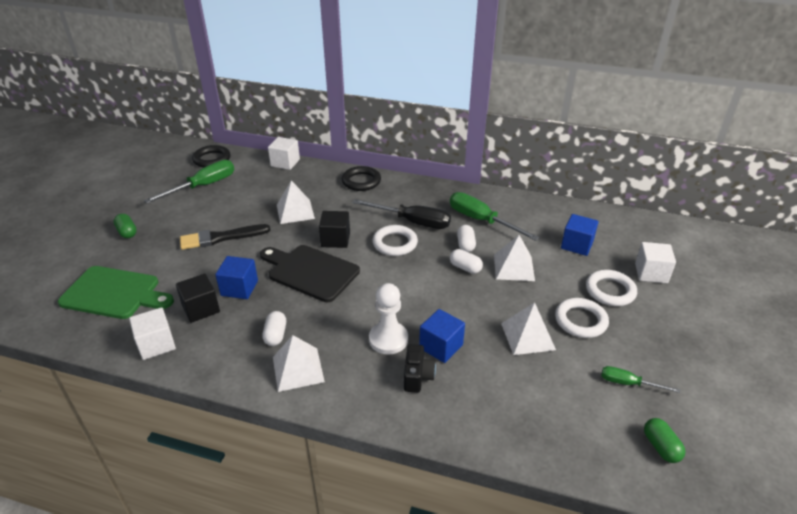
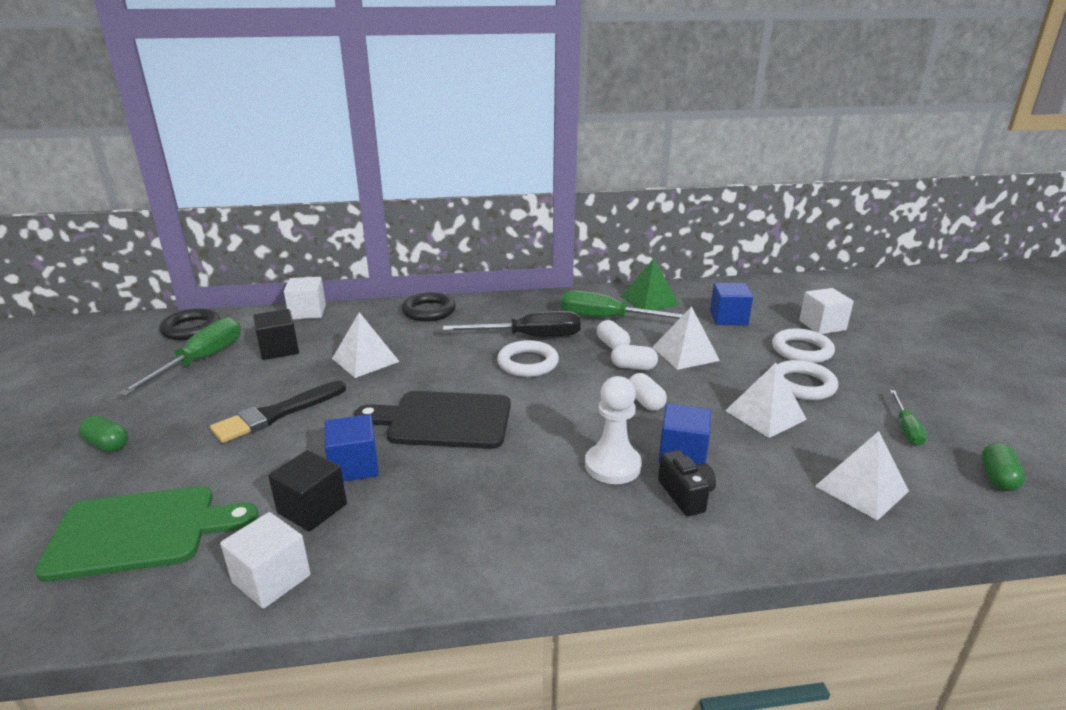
camera: 25 degrees left, 10 degrees down
(275, 335) = (456, 507): white capsule -> white capsule (645, 402)
(298, 369) = (523, 538): white pyramid -> white pyramid (861, 488)
(335, 239) = (447, 377): black cube -> black cube (279, 349)
(527, 212) = (650, 300): none -> green pyramid
(628, 383) = (906, 429): green screwdriver -> green screwdriver turned 75 degrees counterclockwise
(660, 447) = (997, 478): green capsule -> green capsule turned 60 degrees clockwise

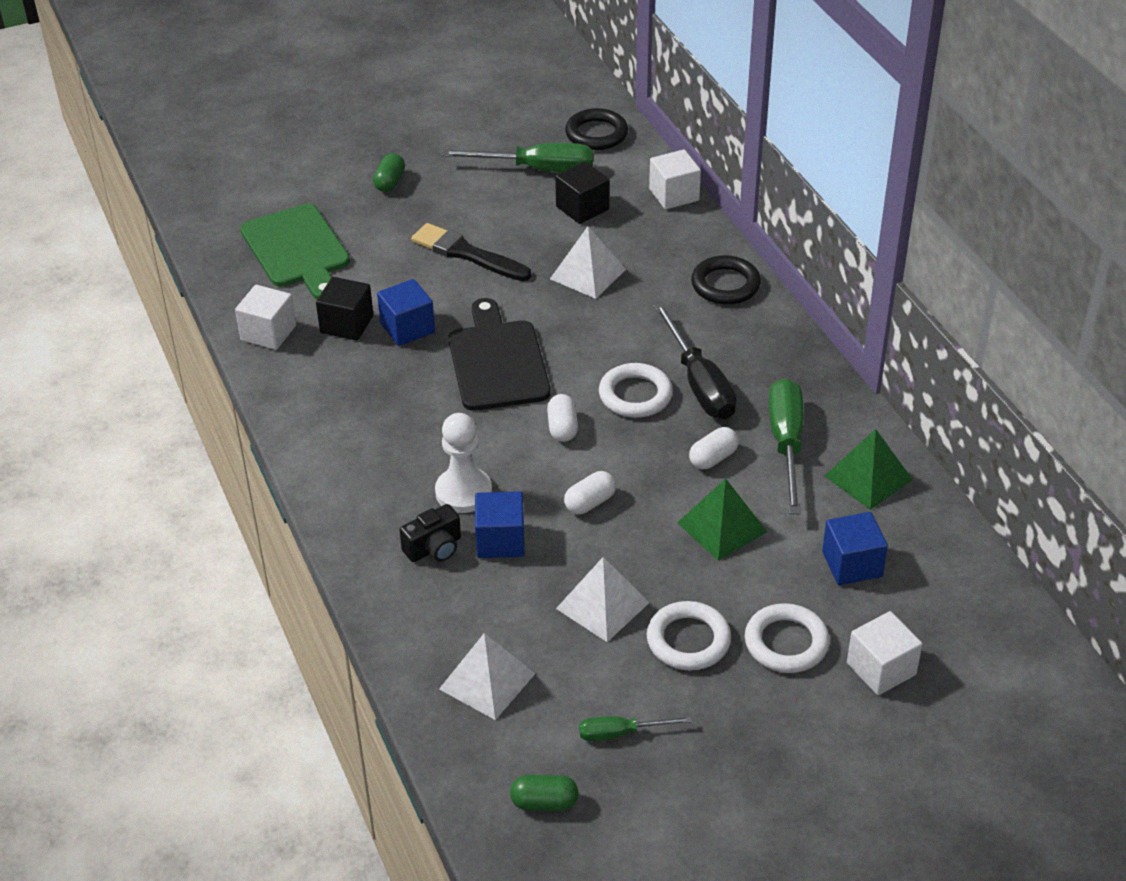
camera: 75 degrees right, 15 degrees up
(633, 367) = (665, 483): white capsule -> white capsule (562, 428)
(685, 353) = (722, 527): white pyramid -> green pyramid

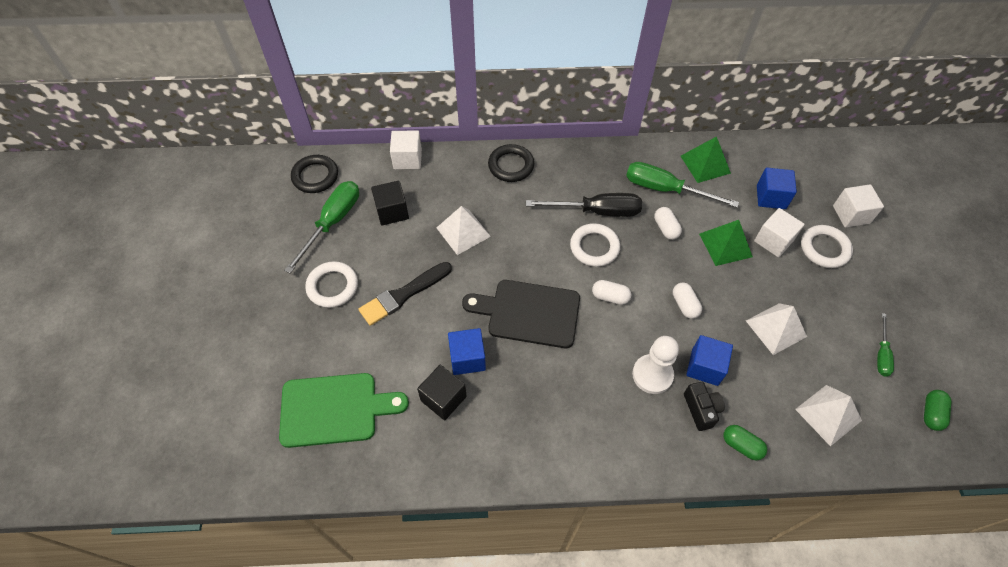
camera: 70 degrees left, 15 degrees up
(268, 333) = (426, 459): white cube -> white cube (773, 241)
(390, 182) = (288, 319): green capsule -> green capsule (741, 445)
(688, 640) = (813, 294): white ring -> white ring (332, 286)

